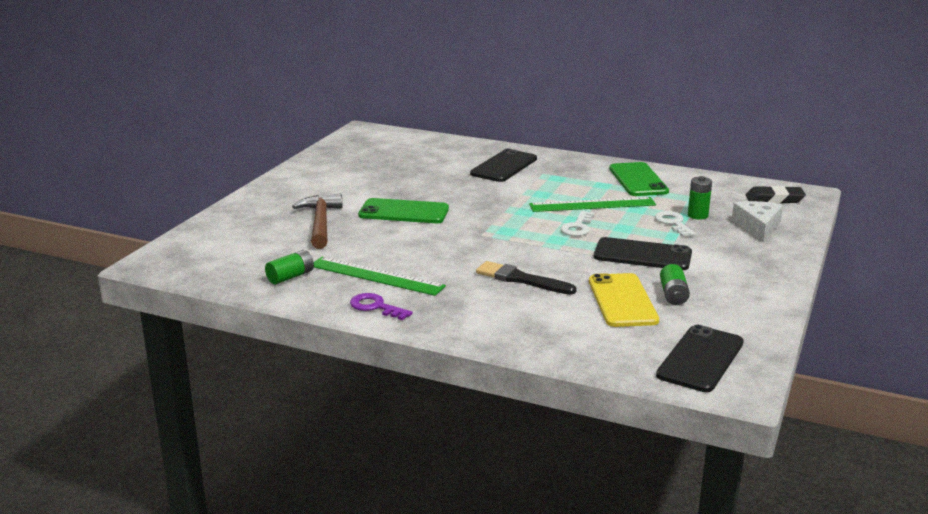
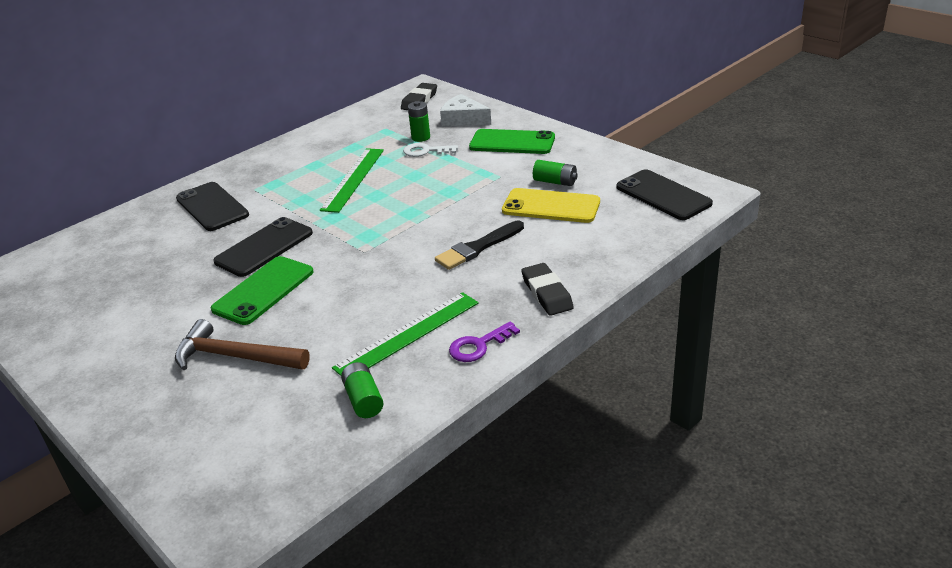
camera: 65 degrees left, 10 degrees up
(469, 323) = (547, 293): none -> black eraser
(577, 227) = (394, 196): white key -> none
(638, 180) = (322, 146): green phone -> green phone (512, 142)
(642, 255) = (475, 178): black phone -> black phone (264, 247)

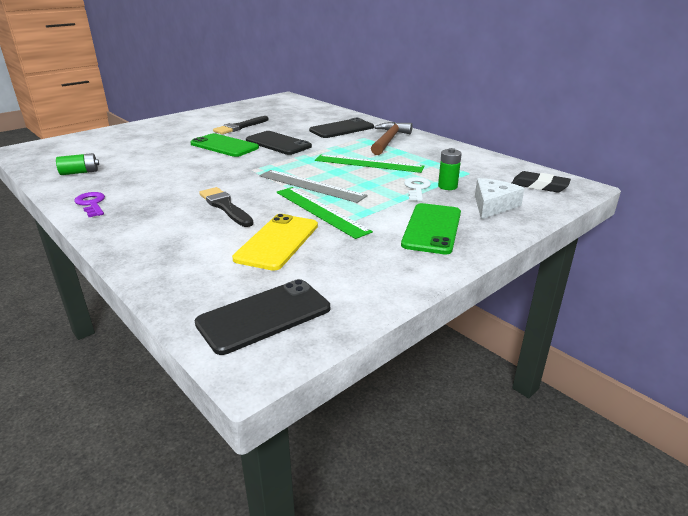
camera: 90 degrees right, 5 degrees down
(167, 294) = (240, 127): none -> black brush
(235, 356) = (161, 143): brown hammer -> brown hammer (389, 140)
(408, 334) = (131, 183): green ruler -> green ruler (321, 211)
(418, 206) = (311, 185): none -> grey ruler
(547, 293) = (130, 231): black eraser -> none
(555, 182) = (329, 247): green battery -> none

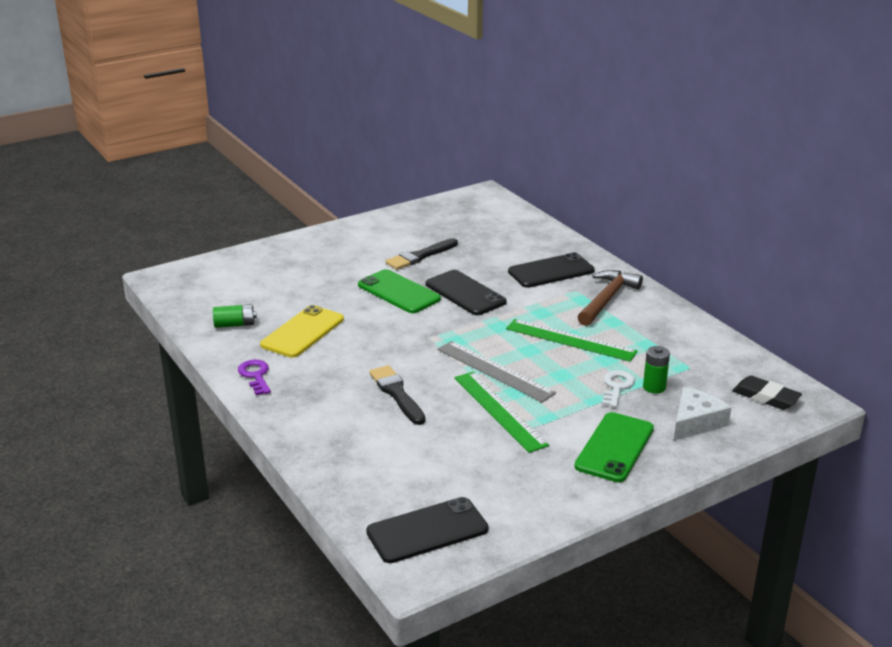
camera: 10 degrees right, 0 degrees up
(277, 242) = (448, 448): yellow phone -> yellow phone (303, 332)

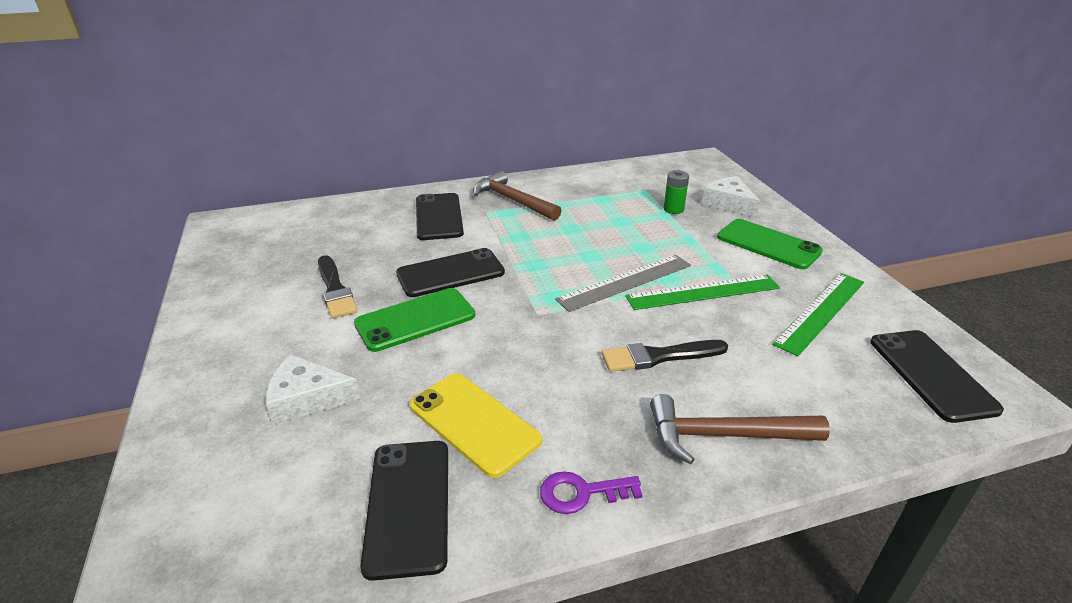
camera: 75 degrees left, 5 degrees up
(235, 324) = (408, 505): green battery -> black phone
(306, 276) = (307, 399): none -> white cheese
(319, 424) = (724, 435): none -> brown hammer
(570, 340) = (580, 231): green ruler -> green ruler (820, 312)
(616, 387) = (669, 225): white key -> none
(766, 397) = (695, 172): black eraser -> none

